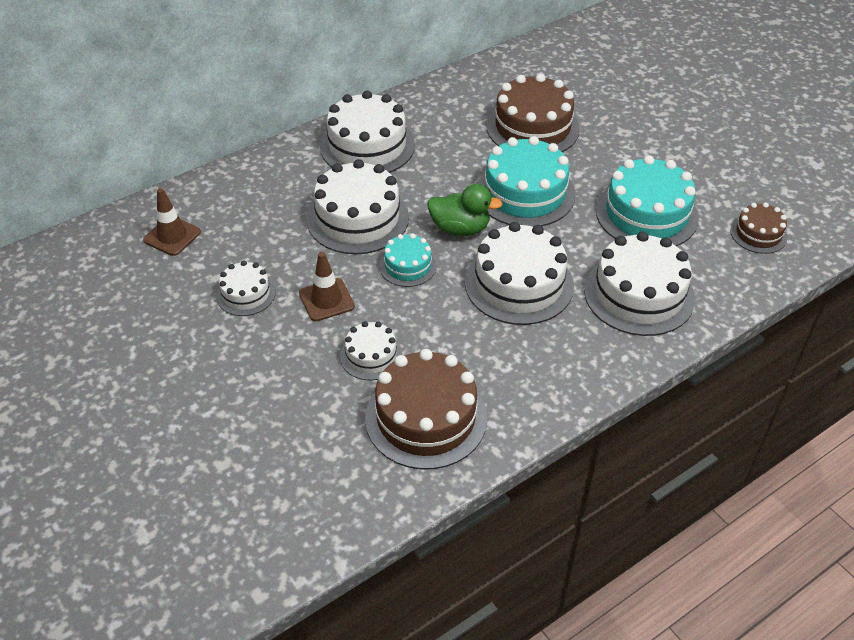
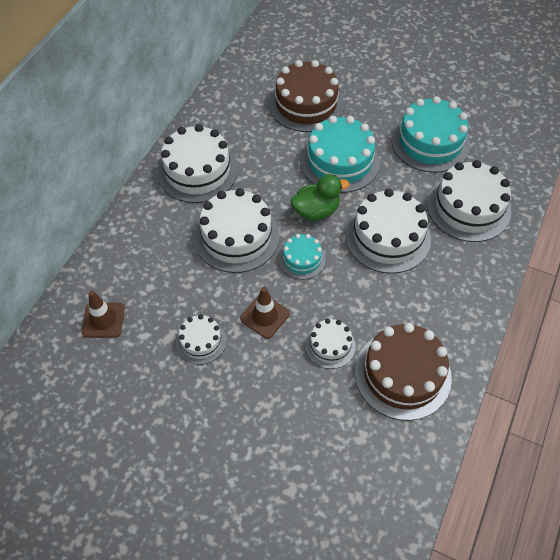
camera: 30 degrees left, 10 degrees up
(758, 234) = (508, 126): brown cake -> none

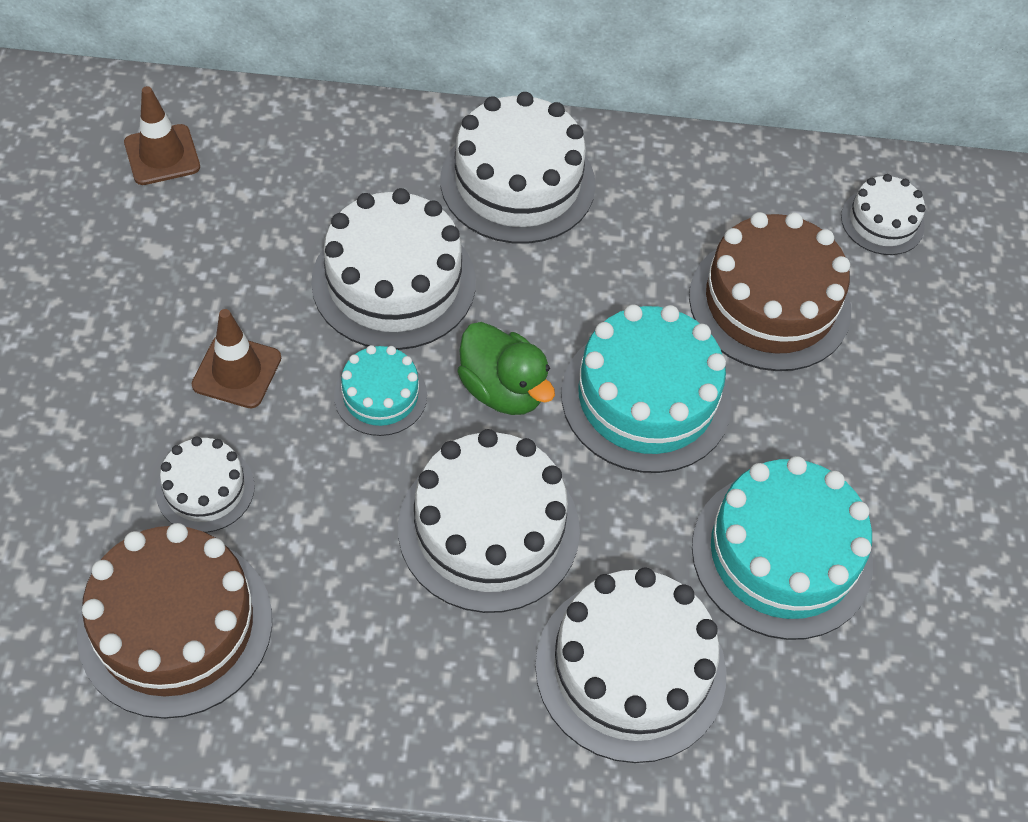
camera: 65 degrees right, 0 degrees up
(201, 341) = (159, 294): white cake -> white cake (882, 222)

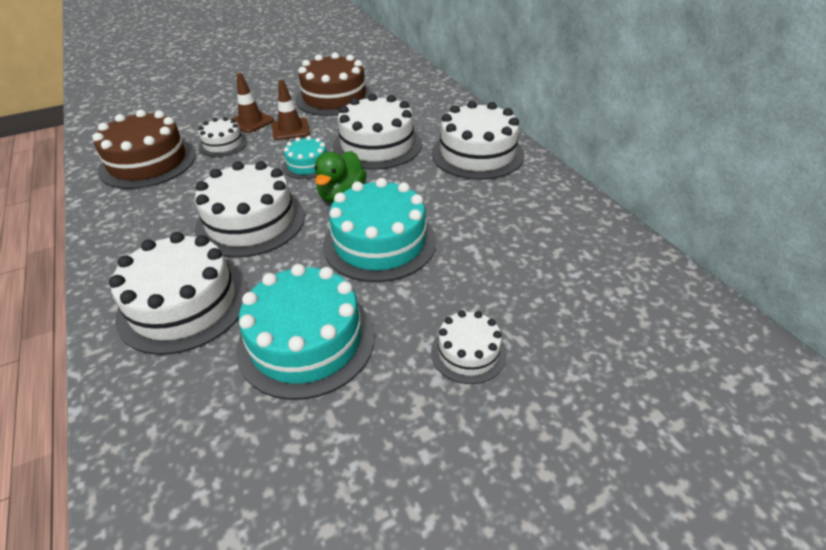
camera: 65 degrees right, 15 degrees down
(162, 155) = (385, 78): brown traffic cone -> brown traffic cone (251, 122)
(769, 303) = (500, 265): brown cake -> brown cake (334, 97)
(882, 222) = (630, 292): white cake -> white cake (468, 352)

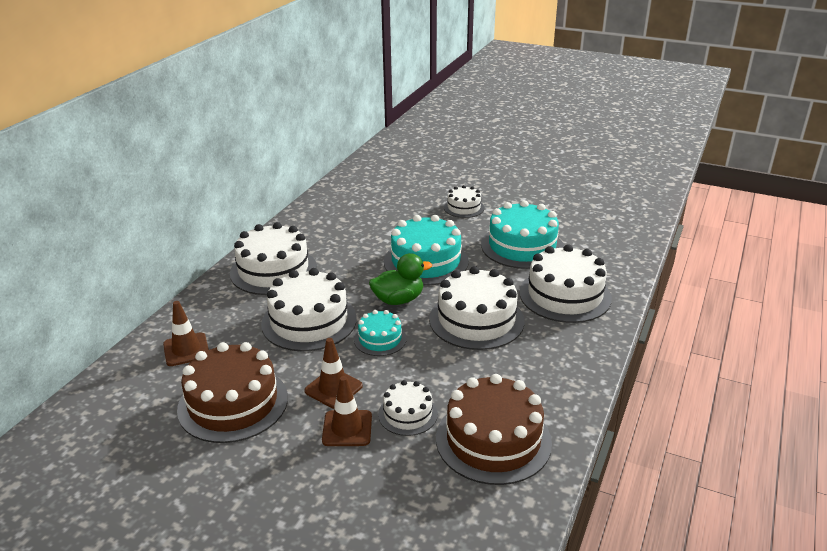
camera: 130 degrees left, 10 degrees down
(412, 96) = (186, 350): none -> brown traffic cone

